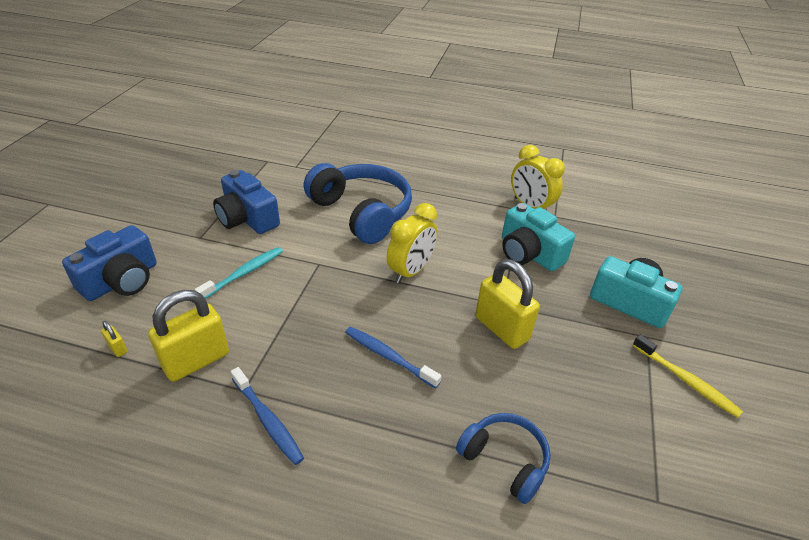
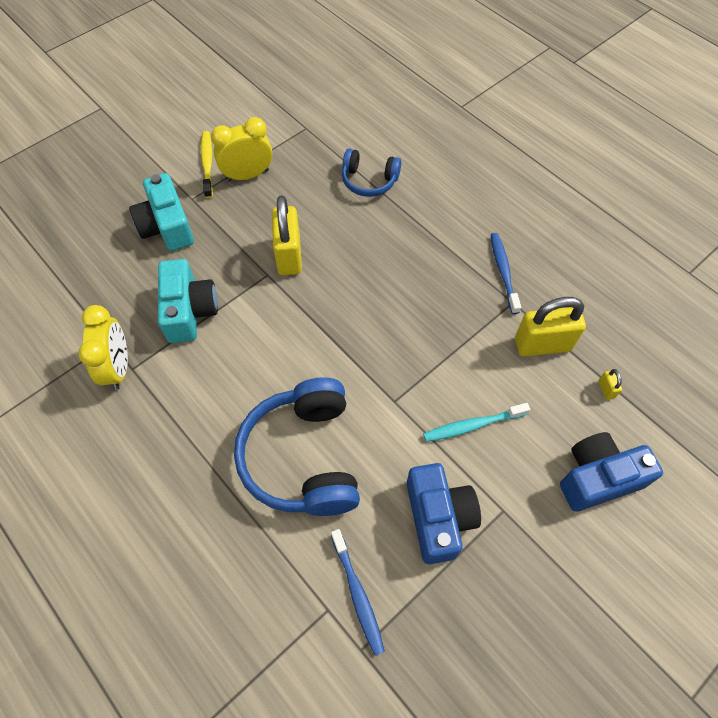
camera: 145 degrees left, 20 degrees up
(388, 356) = (392, 276): blue toothbrush -> blue toothbrush (358, 594)
(411, 271) = (314, 346): yellow clock -> yellow clock (248, 175)
(504, 460) = (369, 180): blue headphones -> blue headphones turned 60 degrees counterclockwise

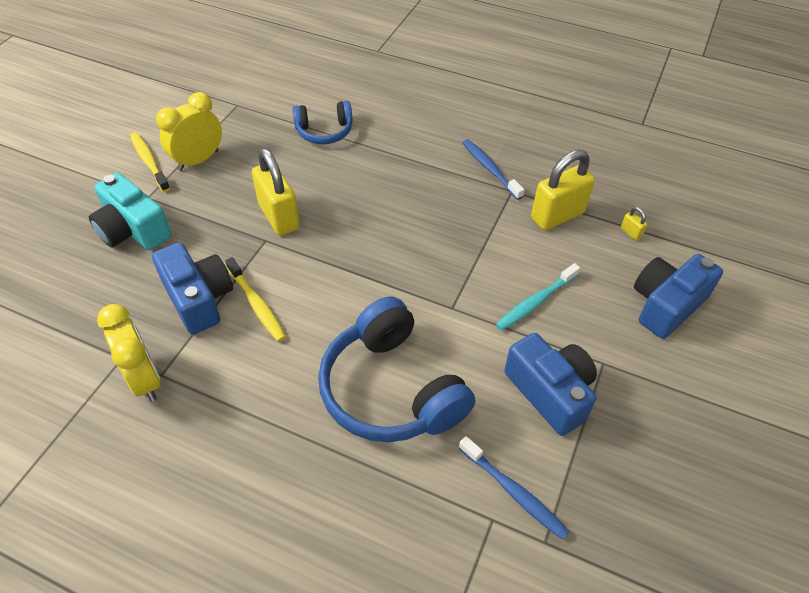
camera: 25 degrees left, 10 degrees down
(189, 311) = (198, 299): turquoise camera -> blue camera
(232, 334) = (257, 304): none -> yellow toothbrush

